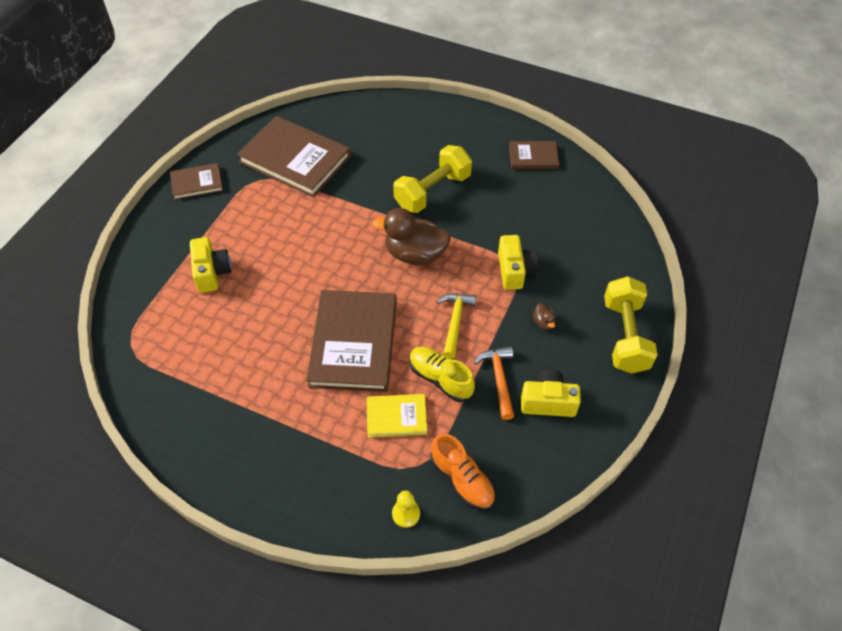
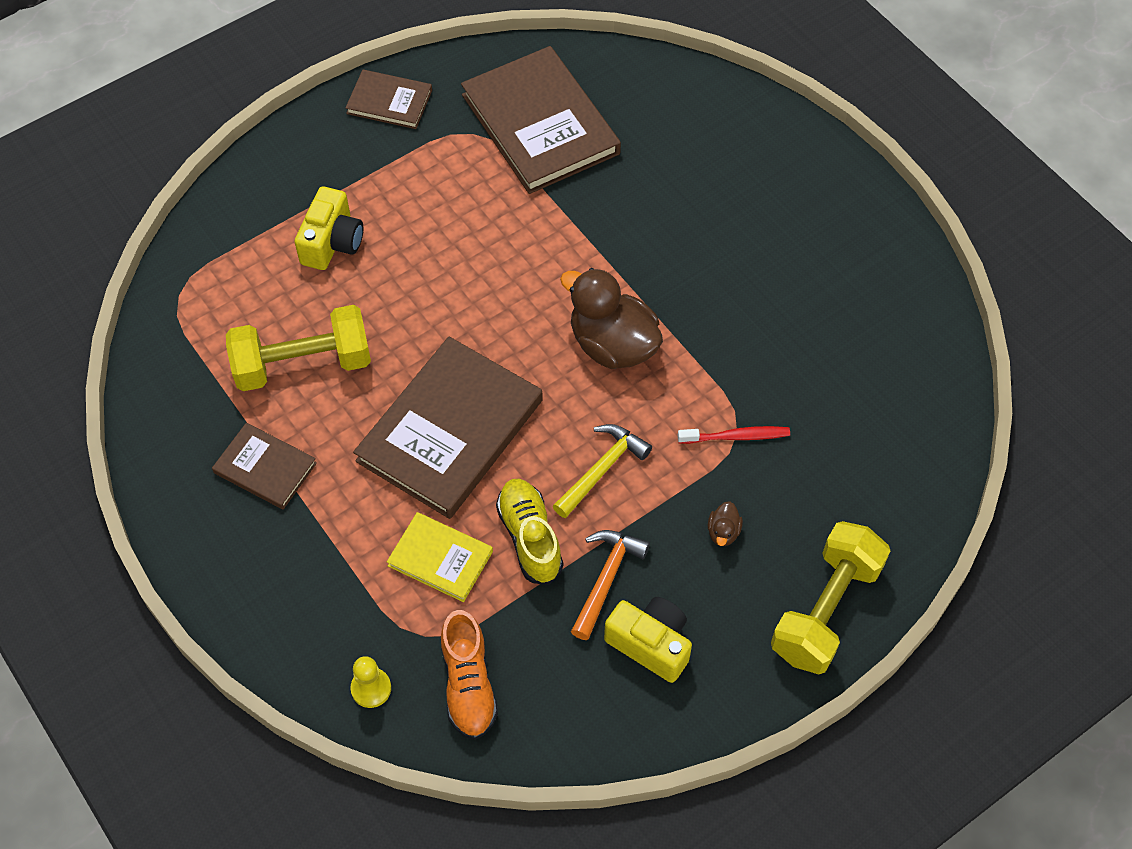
camera: 30 degrees right, 5 degrees up
(432, 191) = (700, 262): yellow dumbbell -> yellow dumbbell (303, 364)
(515, 270) = (736, 436): yellow camera -> red toothbrush
(533, 157) = (886, 276): brown book -> brown book (265, 468)

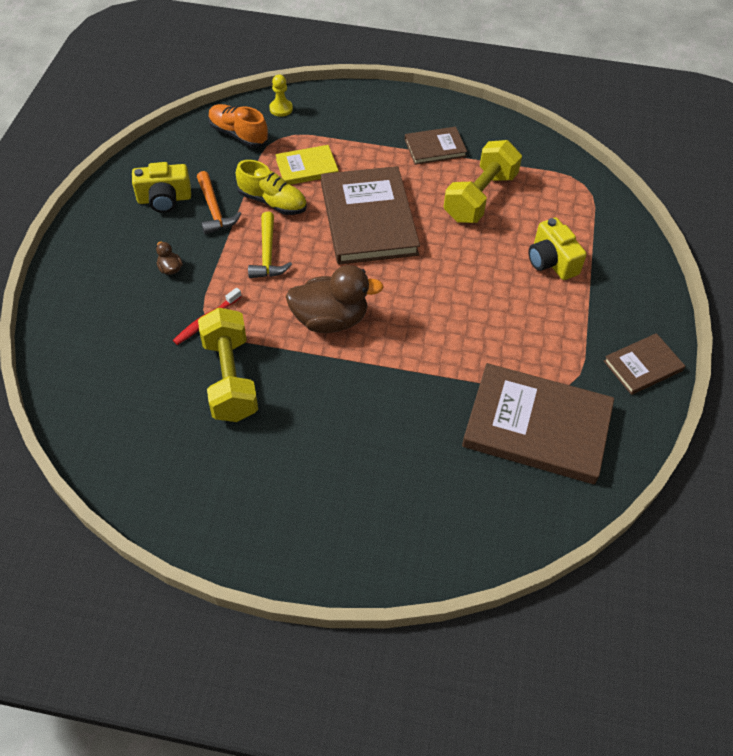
camera: 135 degrees right, 5 degrees down
(826, 610) = (79, 269): yellow dumbbell -> yellow dumbbell (230, 378)

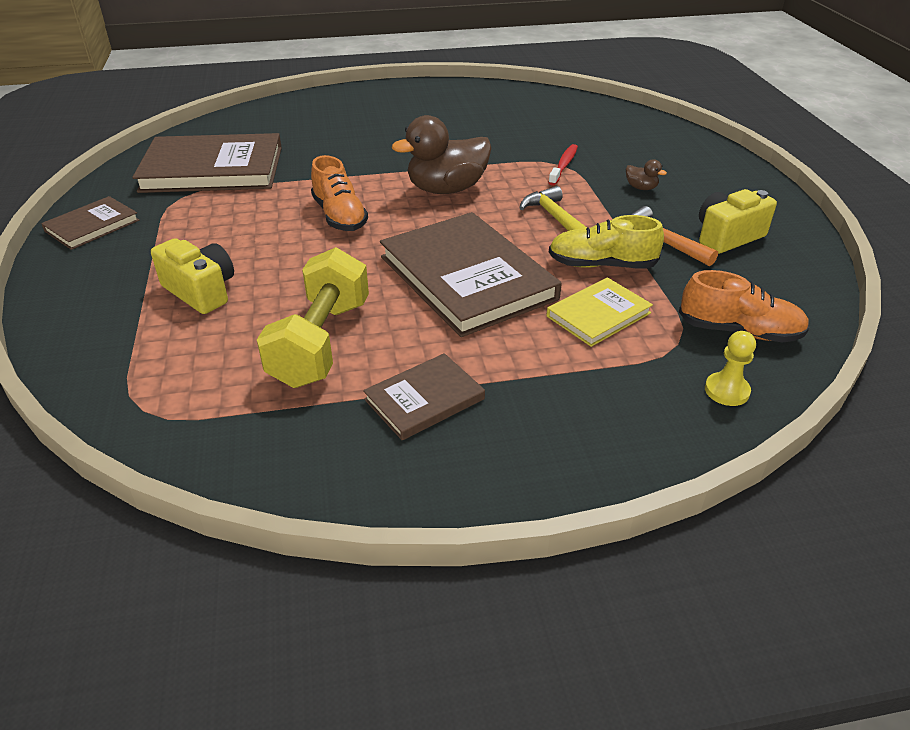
camera: 160 degrees right, 15 degrees down
(230, 378) = (506, 142): yellow dumbbell -> none
(434, 312) = (339, 216): none -> orange shoe

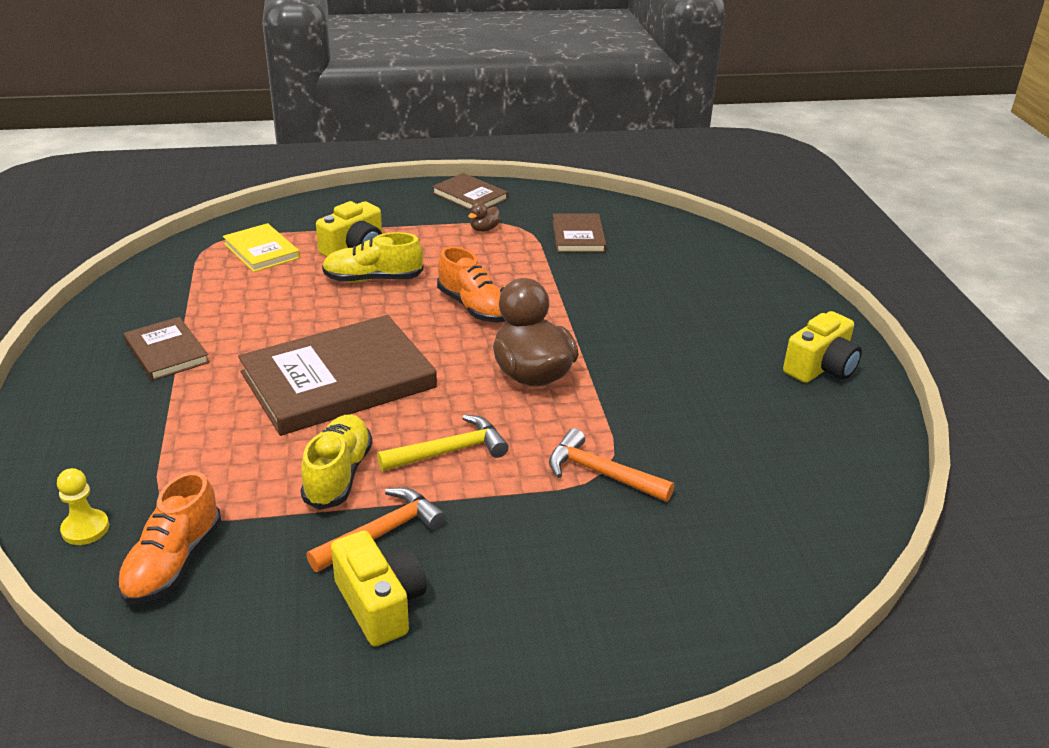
camera: 90 degrees right, 5 degrees down
(213, 169) = (578, 236): brown book -> brown book, size x0.51
(275, 274) = (373, 279): none -> yellow shoe
(321, 342) = (262, 304): yellow dumbbell -> none
(339, 216) = (474, 307): orange shoe -> orange shoe turned 105 degrees counterclockwise
(429, 96) = (820, 368): none -> yellow camera
(563, 165) = (601, 473): red toothbrush -> orange hammer
(598, 314) = (244, 459): yellow book -> yellow book (261, 251)
(641, 188) = (531, 541): brown duck -> brown duck (484, 229)

